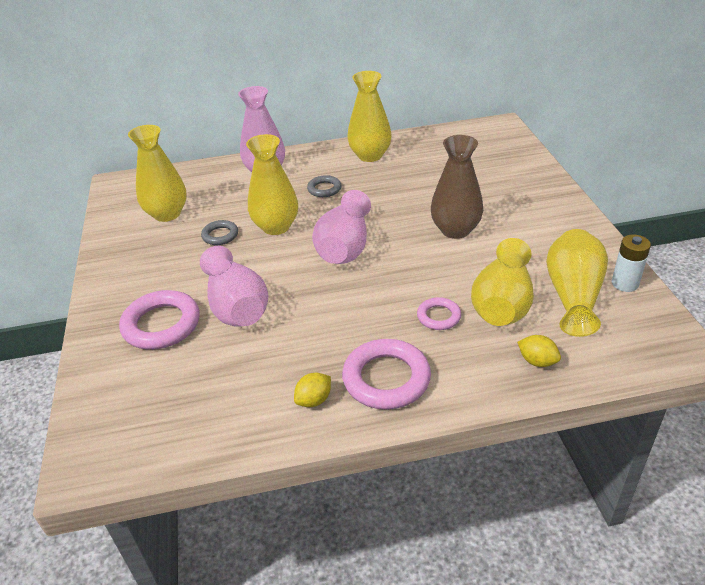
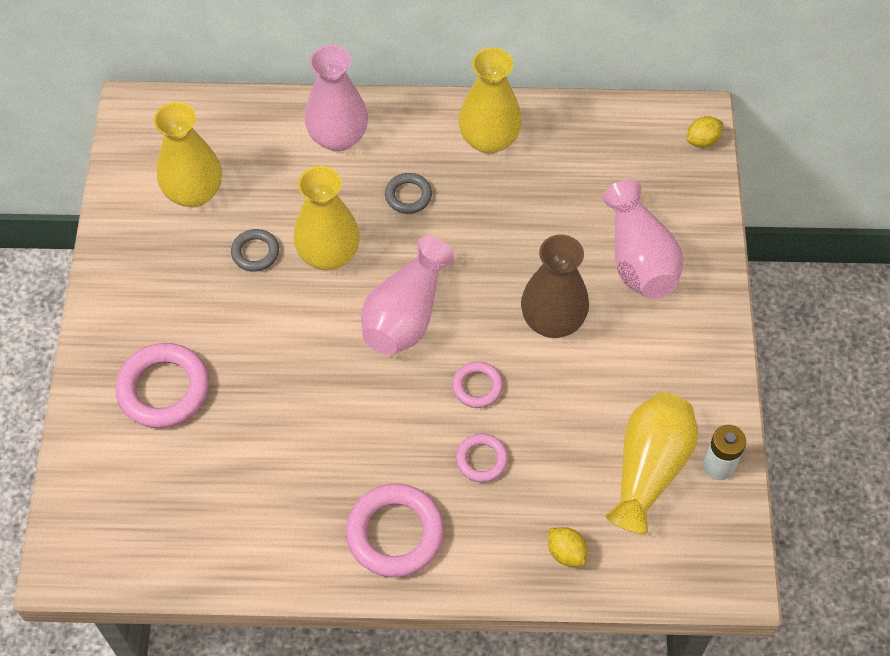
camera: 10 degrees right, 20 degrees up
(236, 306) = (254, 382): pink vase -> pink vase (639, 259)
(314, 400) = (311, 542): yellow lemon -> yellow lemon (702, 141)
(416, 275) = (477, 387): none -> pink ring
(502, 303) = (562, 458): yellow vase -> none

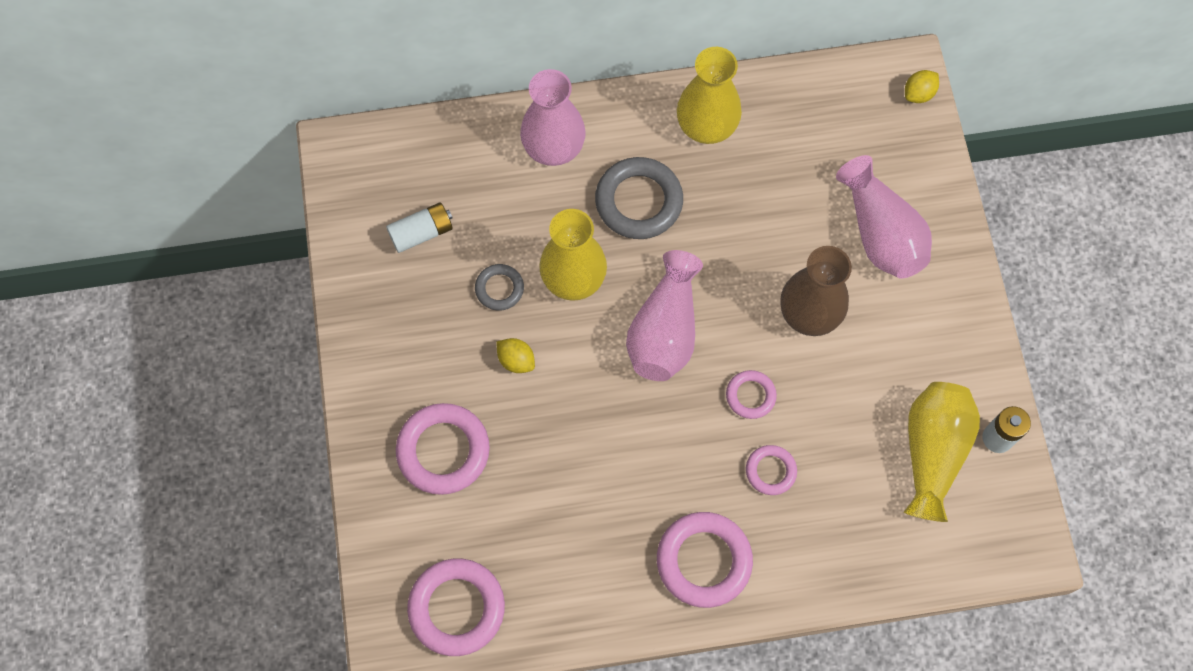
camera: 10 degrees left, 10 degrees up
(139, 537) = (457, 608): none -> pink ring
(194, 192) = (421, 233): yellow vase -> white battery
(408, 196) = (638, 201): grey ring -> grey ring, size x1.83
(566, 553) = (870, 552): yellow lemon -> yellow lemon (516, 360)

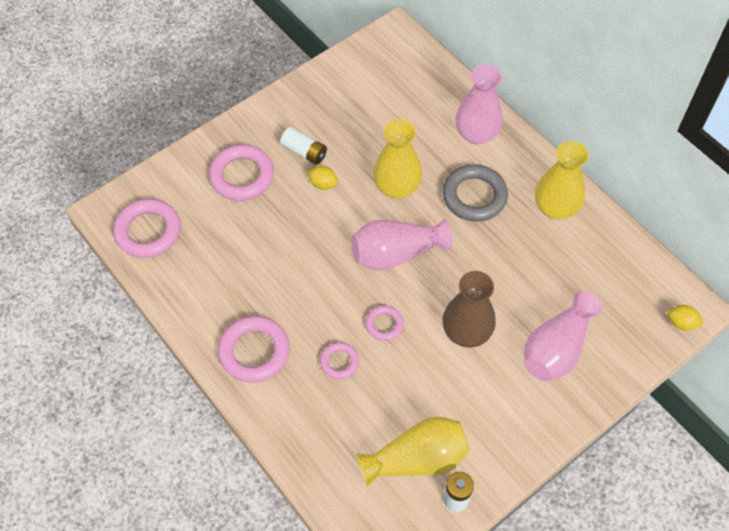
camera: 60 degrees right, 10 degrees down
(421, 233) = (372, 97): white battery -> white battery (304, 152)
(499, 289) = (363, 152): grey ring -> none
(516, 360) = (323, 184): yellow lemon -> yellow lemon turned 75 degrees counterclockwise

